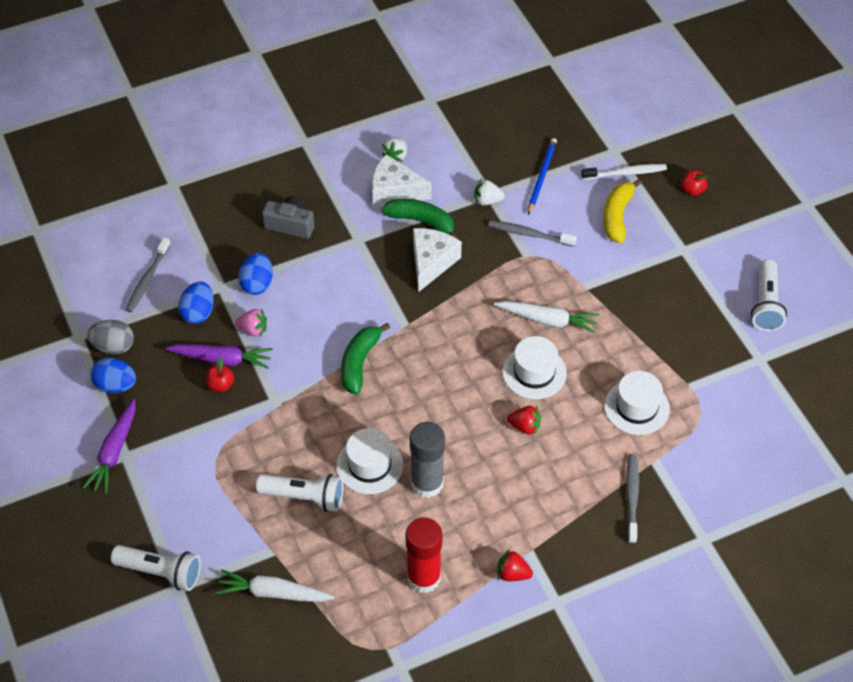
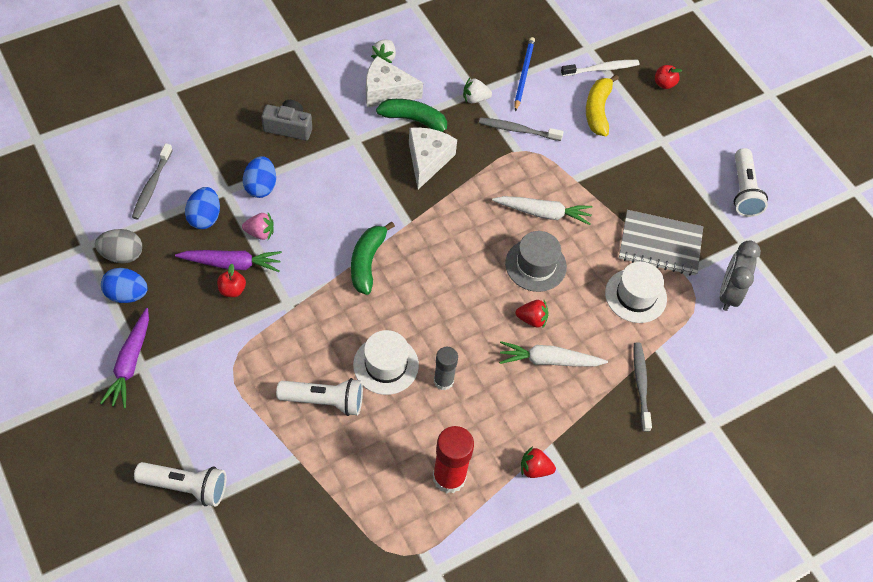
camera: 10 degrees left, 5 degrees up
(273, 593) = (301, 502): white carrot -> white carrot (549, 360)
(427, 483) = (443, 381): grey glue stick -> grey glue stick, size x0.64
(534, 372) = (535, 265): white hat -> grey hat
(668, 356) = (660, 244): none -> grey notebook
(736, 409) = (728, 293): none -> grey clock

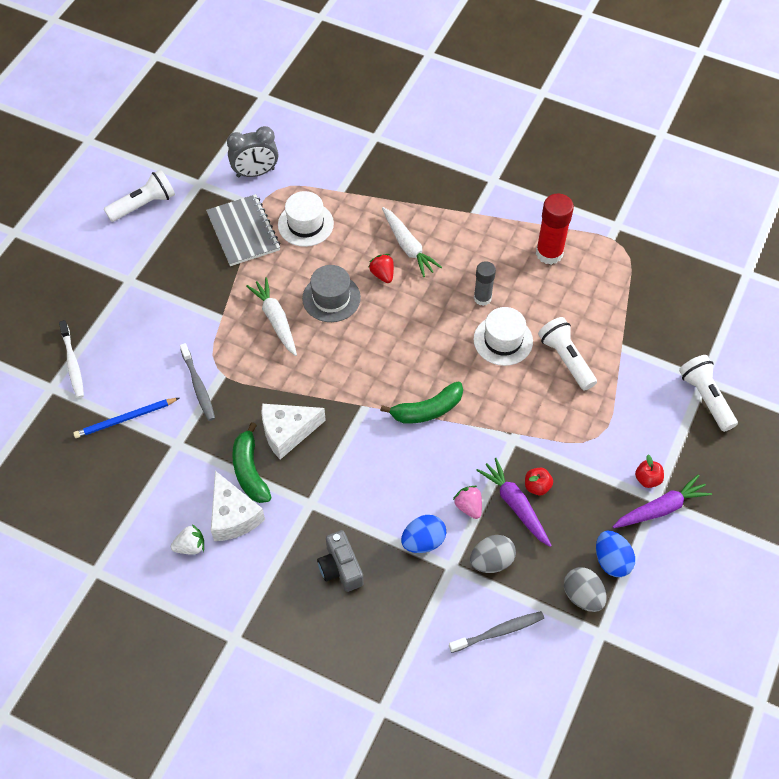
camera: 120 degrees left, 0 degrees up
(205, 217) = (491, 561): blue egg -> grey egg
(475, 98) = (186, 439): white strawberry -> none
(535, 469) = (498, 211): red strawberry -> none
(598, 110) = (128, 341): yellow banana -> none
(601, 69) = (72, 363): white toothbrush -> white toothbrush turned 150 degrees counterclockwise
(641, 385) = (380, 186): grey toothbrush -> none
(664, 84) = (57, 309): red apple -> red apple (647, 479)

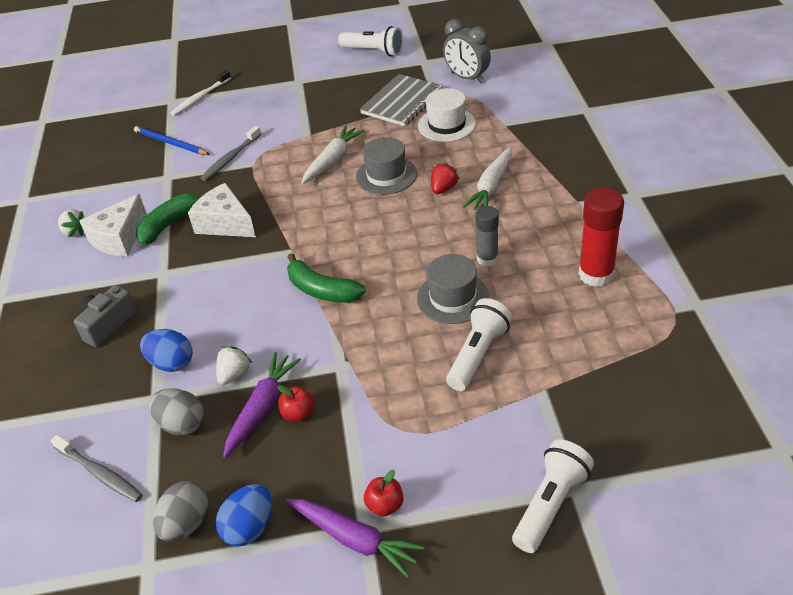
camera: 60 degrees right, 15 degrees down
(468, 506) = (234, 374): pink strawberry -> white strawberry
(503, 340) = (453, 298): white hat -> grey hat

